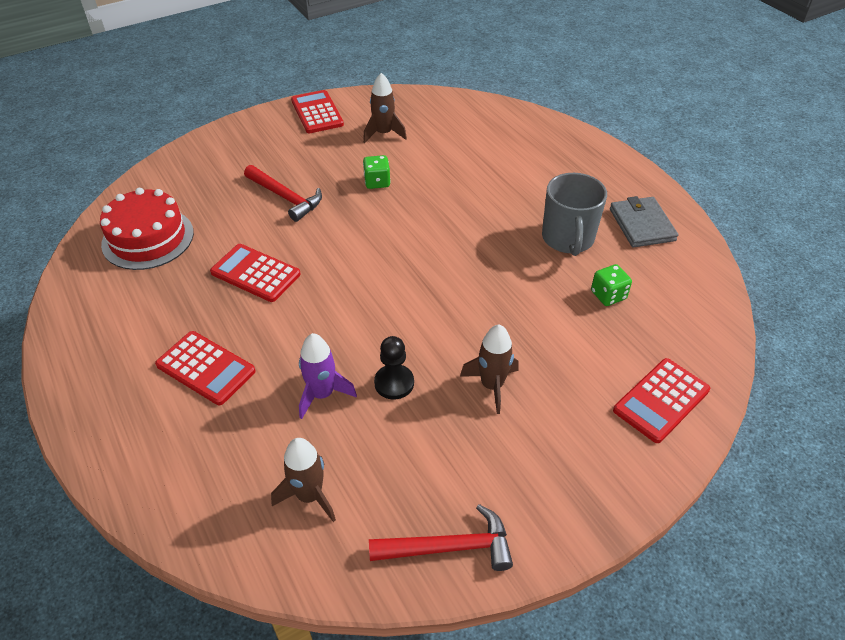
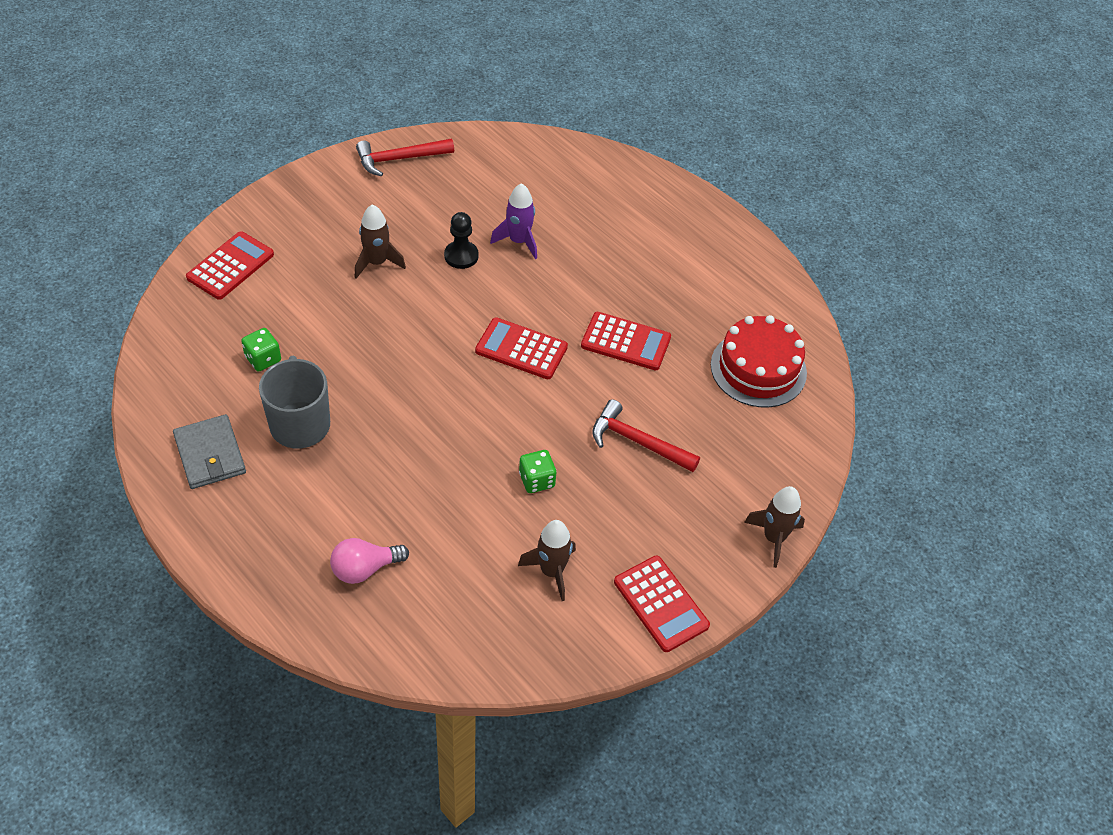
camera: 165 degrees right, 5 degrees up
(206, 368) = (625, 251): red calculator -> red calculator (521, 349)
(309, 496) = (504, 176): brown rocket -> brown rocket (773, 538)
(514, 147) = (364, 569): none -> pink light bulb

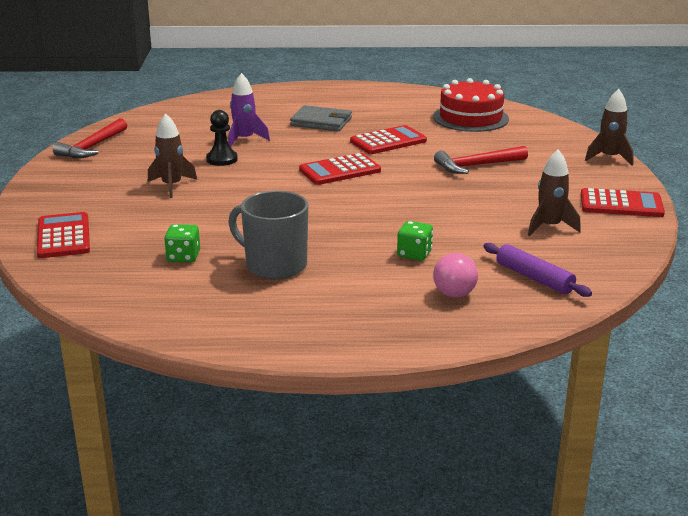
camera: 45 degrees left, 25 degrees down
(210, 454) = (243, 312): grey wallet -> grey wallet (321, 122)
(434, 613) = (534, 278): none -> purple rolling pin
(536, 480) = (462, 204): green dice -> green dice (414, 254)

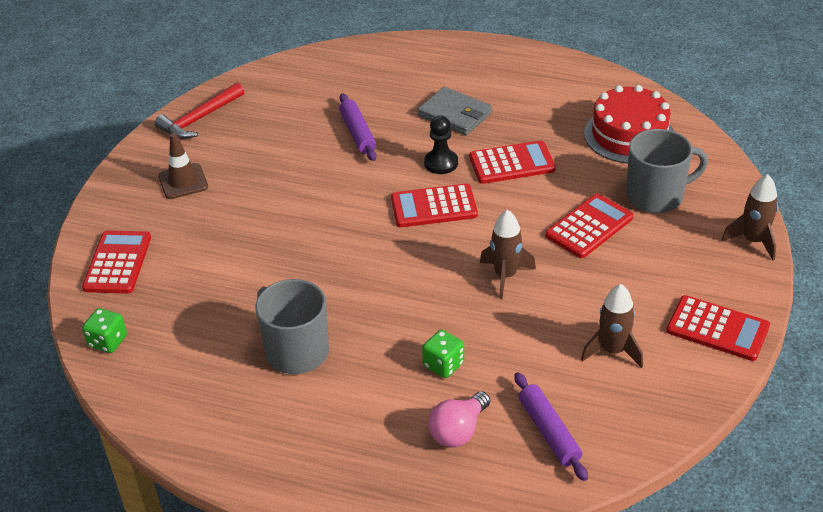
camera: 20 degrees right, 15 degrees up
(99, 182) = (183, 181): none -> brown traffic cone
(172, 186) = (251, 201): brown rocket -> brown rocket (505, 276)
(183, 257) = (215, 318): green dice -> green dice (108, 341)
(222, 159) = (319, 164): black pawn -> black pawn (441, 163)
(244, 140) = (358, 133): purple rocket -> purple rolling pin
(477, 166) = (589, 226): red hammer -> red calculator
(517, 145) = (656, 196): none -> grey mug

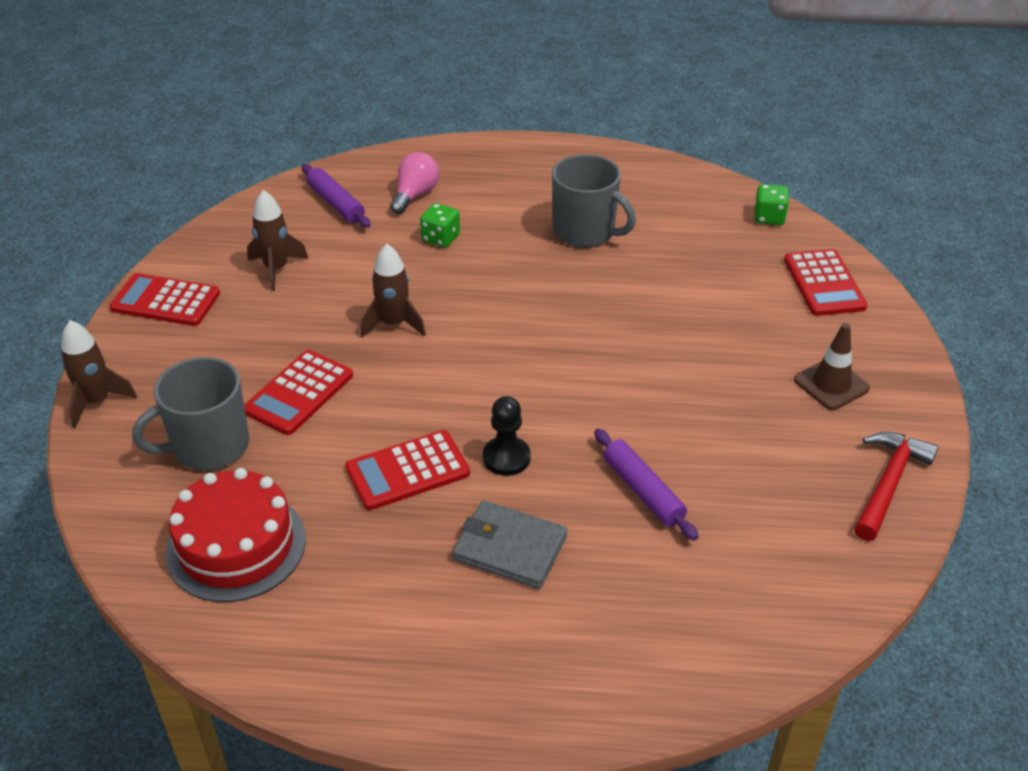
camera: 165 degrees right, 0 degrees up
(434, 207) = (497, 393): red calculator -> none

